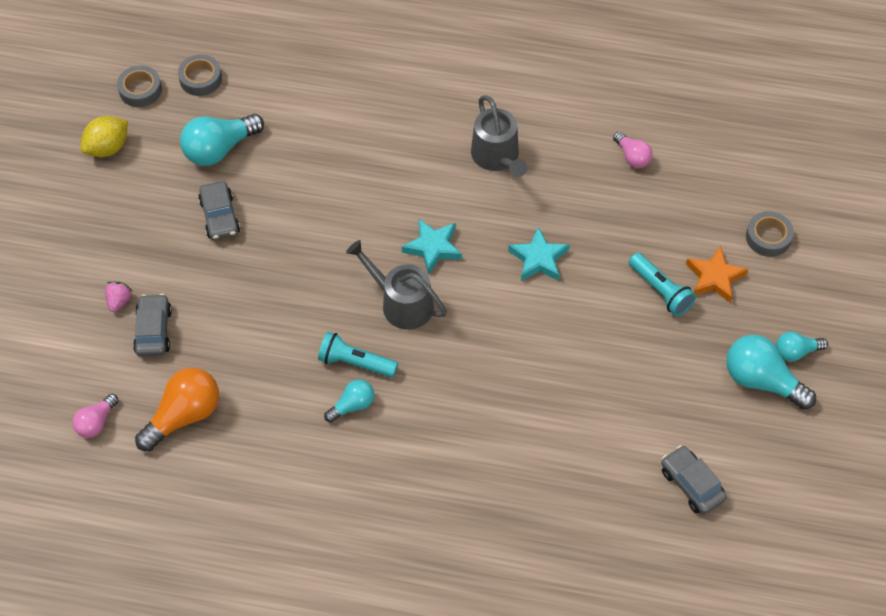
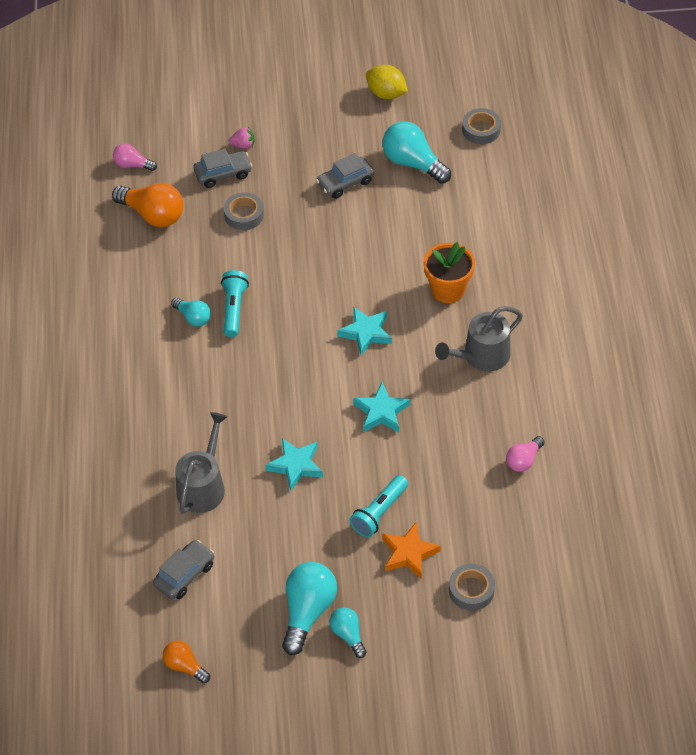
camera: 75 degrees right, 5 degrees down
(140, 90) = (453, 95): grey tape -> grey tape (244, 215)
(402, 303) = (301, 325): grey watering can -> grey watering can (203, 486)
(403, 163) = (448, 289): none -> orange flower pot
(583, 351) = (295, 465): none -> turquoise star
(802, 507) = (185, 666): none -> orange light bulb

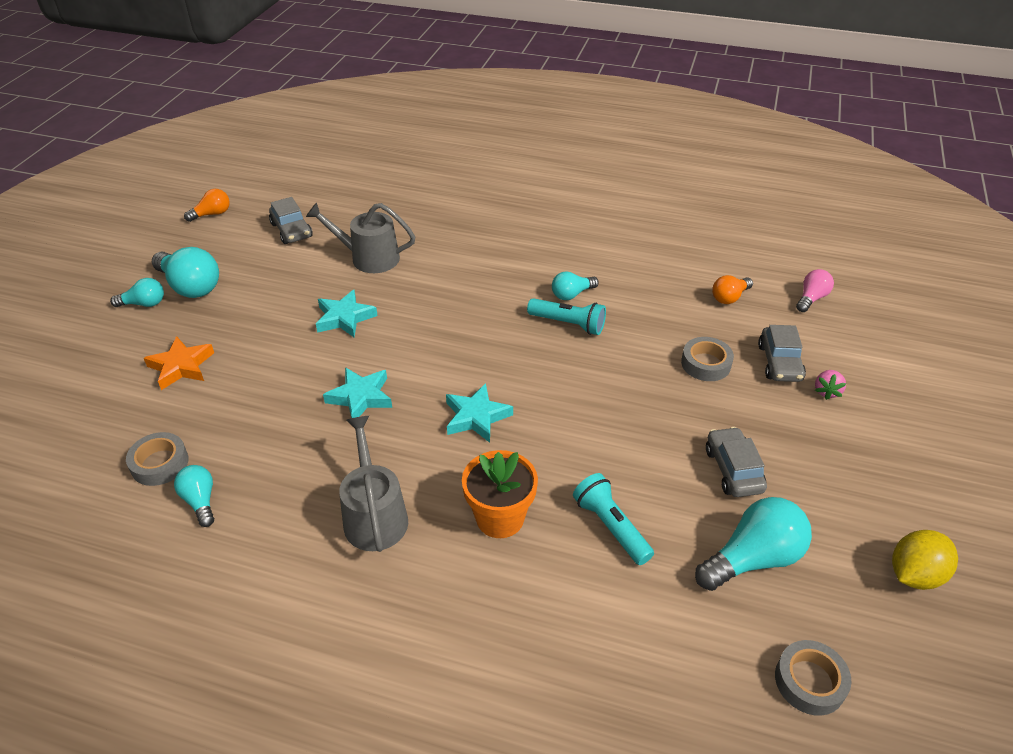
camera: 110 degrees right, 10 degrees down
(153, 214) = (729, 297): orange light bulb -> orange light bulb, size x0.57
(203, 486) = (369, 258): grey watering can -> grey watering can turned 150 degrees clockwise
(379, 512) = (244, 359): turquoise flashlight -> turquoise flashlight (611, 527)
(471, 590) = (98, 399): grey tape -> grey tape (160, 463)
(523, 460) = (200, 501): pink light bulb -> turquoise light bulb

